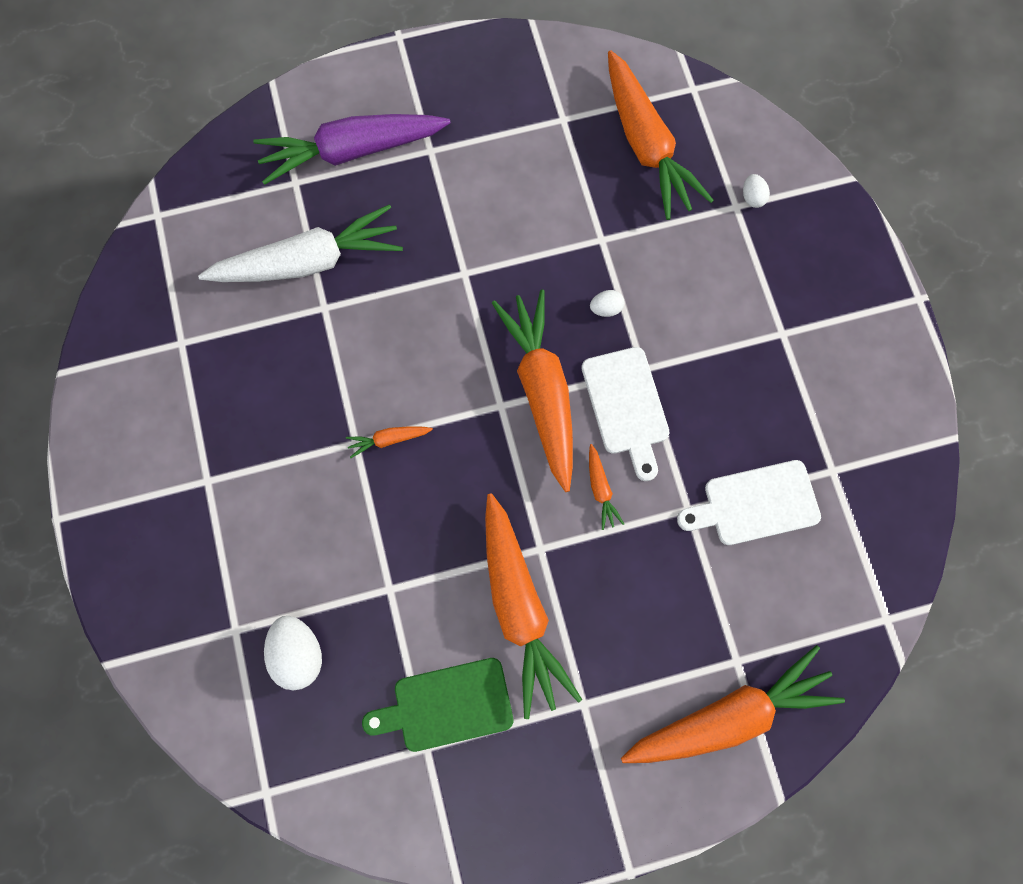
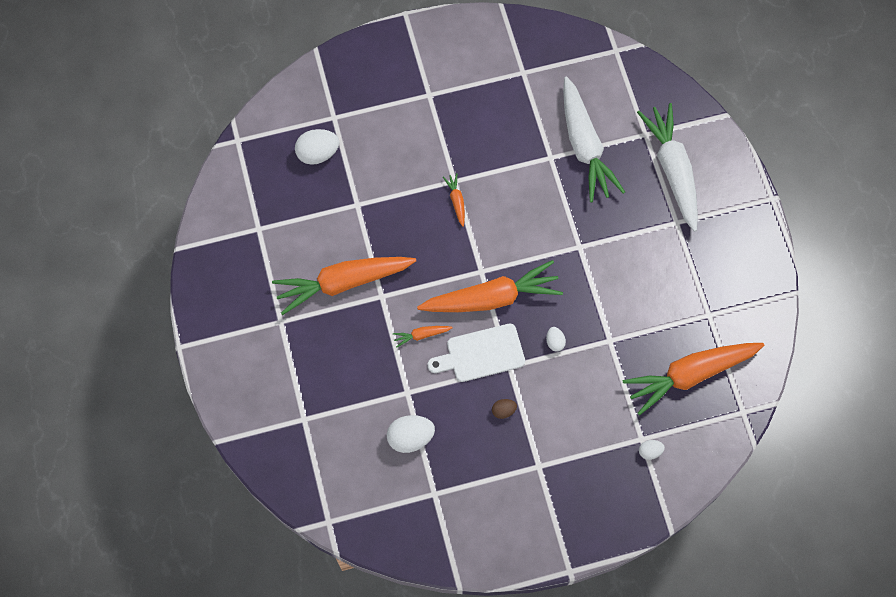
camera: 90 degrees right, 5 degrees down
(351, 151) = (672, 169): purple carrot -> white carrot
(446, 705) = (283, 240): green cutting board -> none
(708, 377) = (503, 411): none -> brown egg
(730, 715) = (269, 413): orange carrot -> none
(755, 504) = (410, 438): white cutting board -> white egg

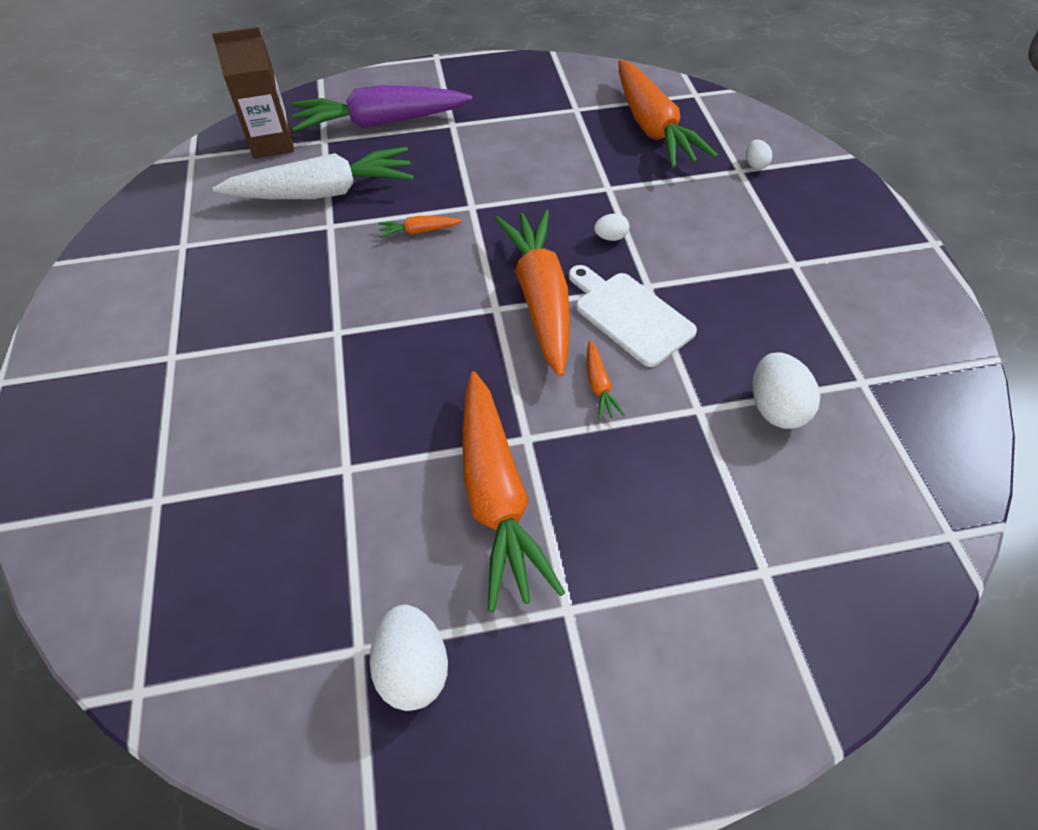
camera: 85 degrees left, 15 degrees down
(318, 153) = (223, 530): white egg -> white egg (413, 668)
(456, 201) = (372, 331): orange carrot -> orange carrot (418, 231)
(481, 354) = (629, 315): white cutting board -> white cutting board turned 150 degrees clockwise
(503, 411) = (717, 295): brown egg -> none
(637, 100) = (272, 143): none -> brown carton
(672, 169) = (380, 122): white carrot -> purple carrot

